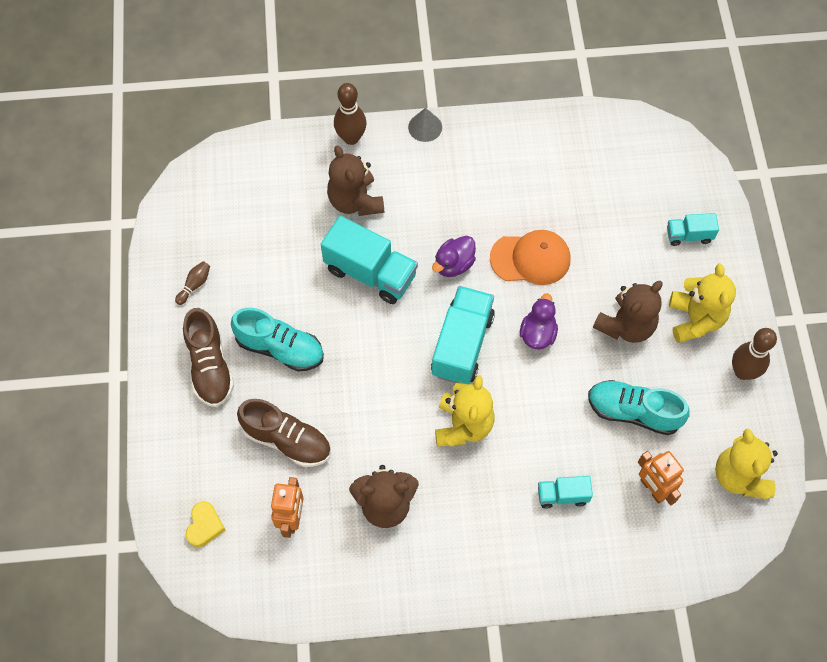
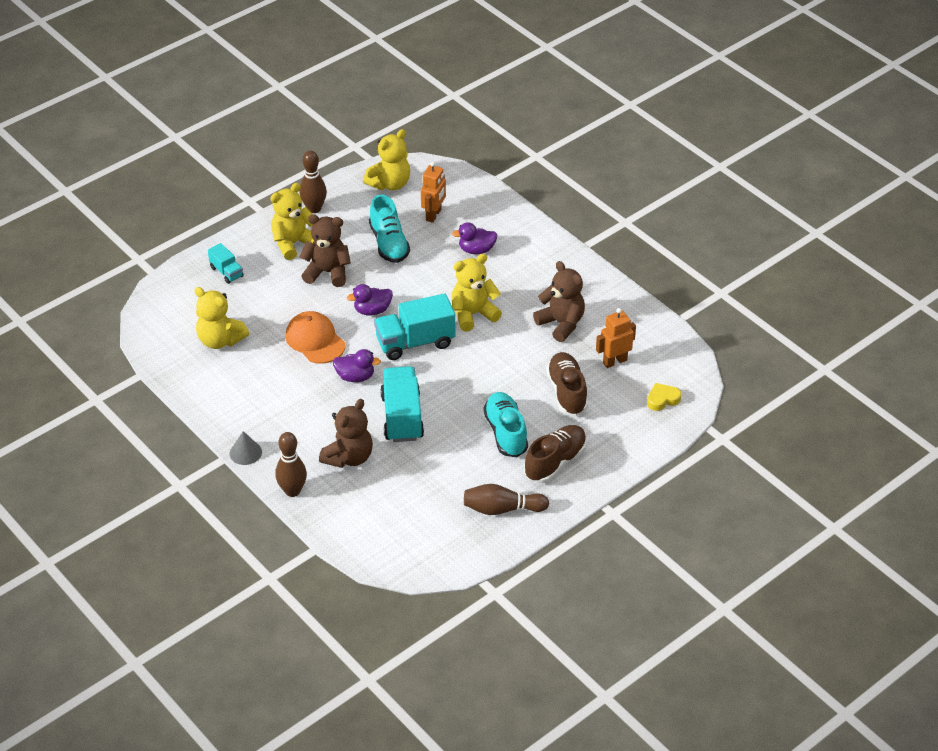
camera: 125 degrees left, 20 degrees down
(194, 285) = (502, 509): brown bowling pin -> brown bowling pin, size x1.86
(562, 495) = (476, 250): turquoise truck -> purple duck
(589, 180) = (220, 340): none -> yellow teddy bear

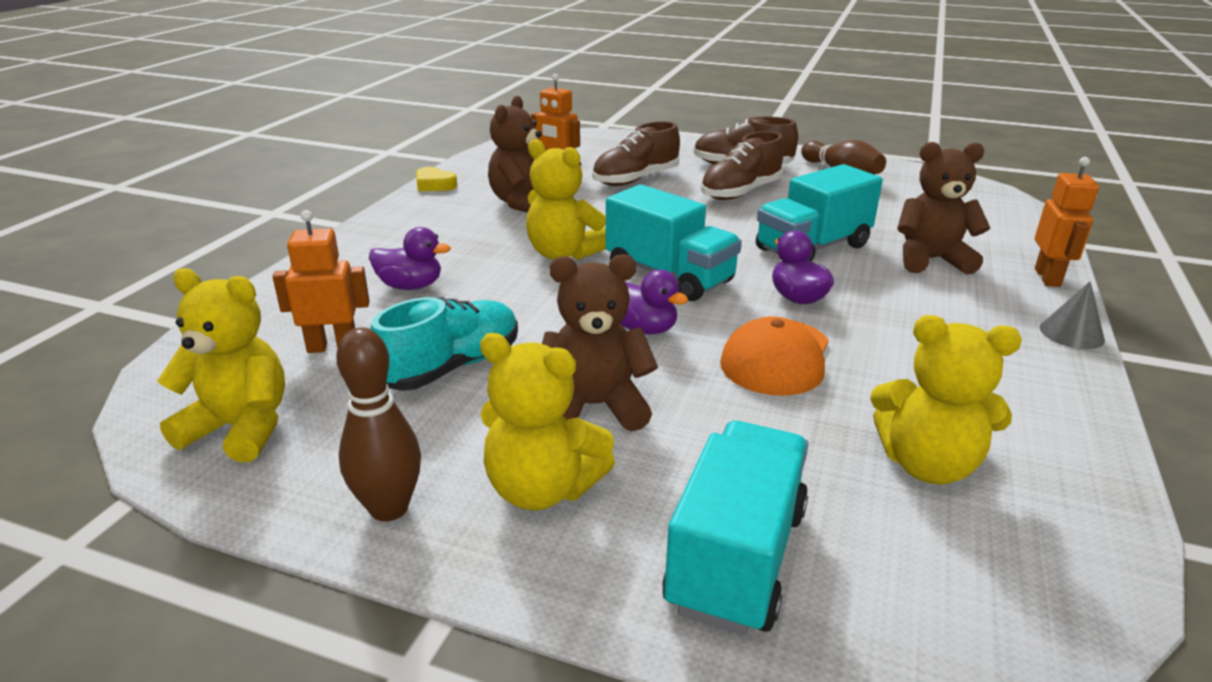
camera: 120 degrees left, 15 degrees down
(220, 340) = (927, 465): yellow teddy bear -> yellow teddy bear turned 105 degrees clockwise
(226, 272) = (736, 558): turquoise truck -> turquoise truck, size x1.90
(292, 491) = (1048, 277): brown bowling pin -> orange robot
(327, 272) = (594, 407): brown teddy bear -> brown teddy bear turned 105 degrees clockwise
(476, 250) = (410, 286): purple duck -> purple duck turned 45 degrees counterclockwise
(506, 433) = (740, 192): turquoise shoe -> brown shoe
(662, 399) = (588, 144): yellow heart -> yellow heart (434, 185)

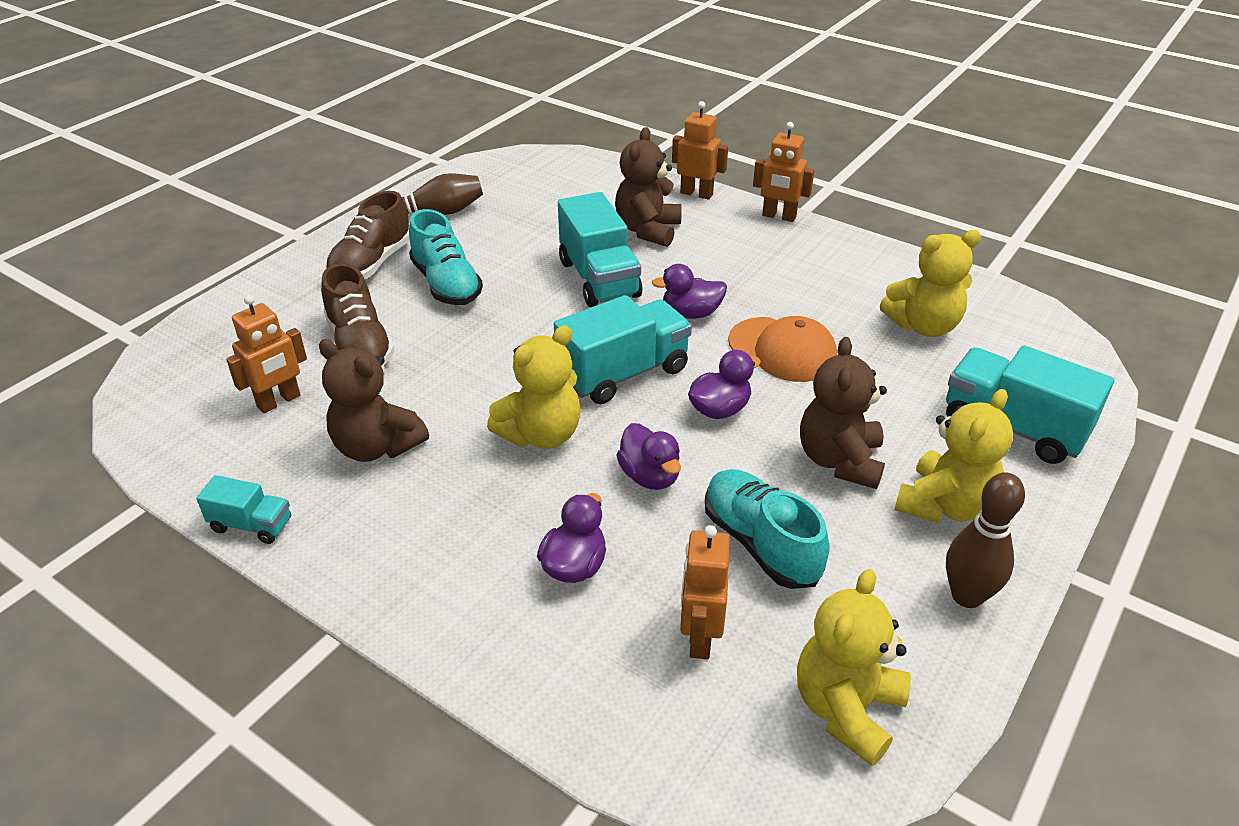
camera: 75 degrees left, 10 degrees up
(434, 185) = (251, 525): yellow heart -> turquoise truck
(528, 304) = (650, 476): none -> purple duck
(740, 192) = (446, 284): brown shoe -> turquoise shoe
(927, 465) = (923, 326): yellow teddy bear -> yellow teddy bear turned 45 degrees clockwise
(1071, 333) = (779, 216): grey cone -> orange robot

